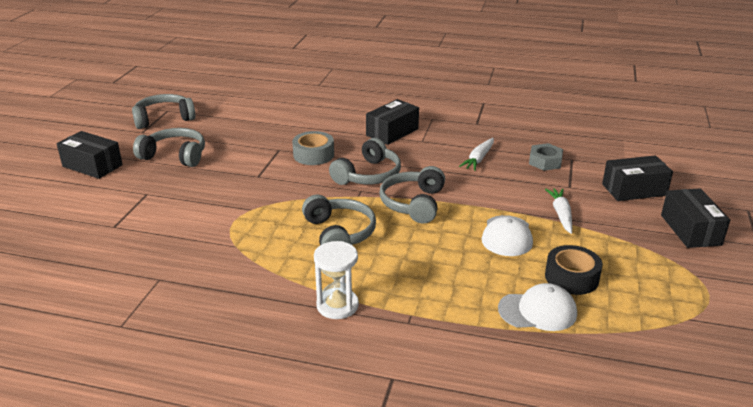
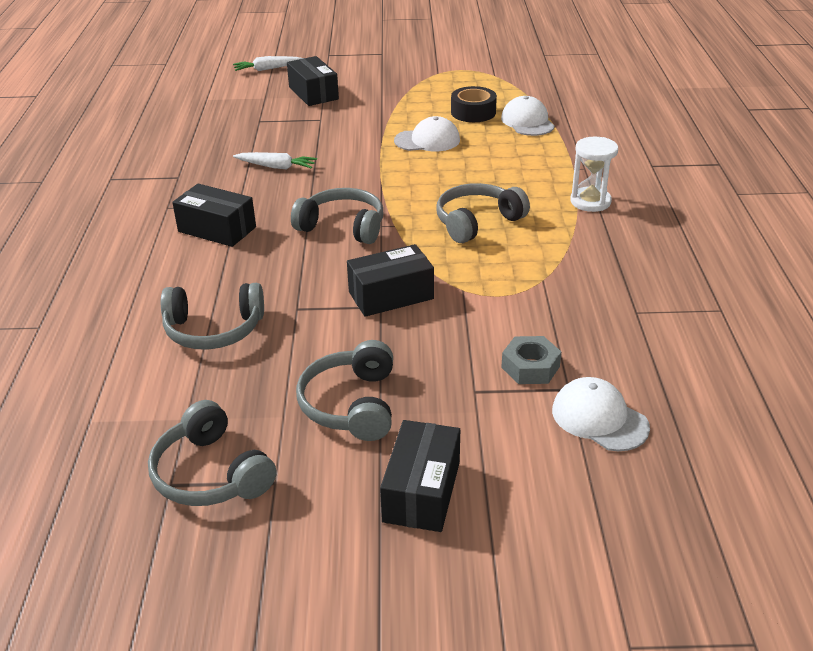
camera: 105 degrees left, 5 degrees up
(78, 230) = (599, 418): none -> white cap
(313, 155) = (303, 276): grey tape -> none
(413, 204) = (394, 190): grey headphones -> grey headphones (214, 329)
(545, 162) = (270, 133): grey nut -> grey nut (530, 367)
(561, 214) = (375, 120): white carrot -> white carrot (267, 69)
(690, 230) = (372, 73): black box -> black box (391, 295)

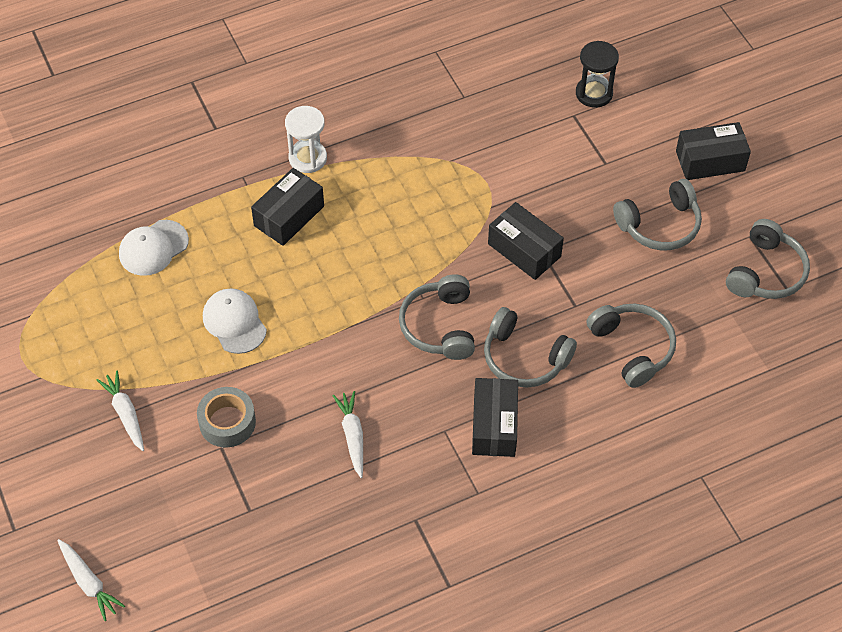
camera: 115 degrees left, 20 degrees up
(313, 93) = (150, 489): black box -> black box (289, 216)
(339, 124) = (227, 422): none -> grey tape
(381, 93) = (125, 414): none -> white carrot
(473, 112) = (146, 304): black tape -> none
(477, 222) = (382, 228): grey headphones -> grey headphones (524, 358)
(530, 367) = (563, 140): grey nut -> none
(599, 418) = (594, 93): white cap -> black hourglass

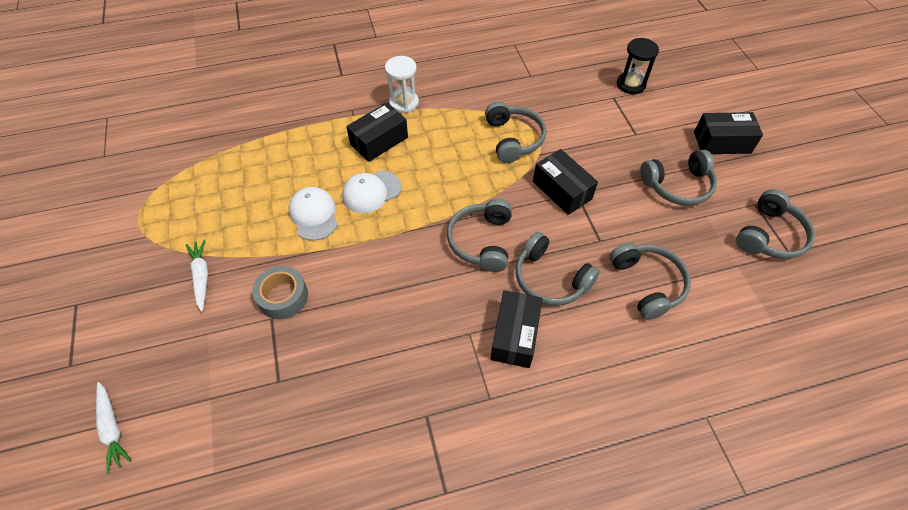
camera: 10 degrees right, 0 degrees up
(153, 248) = (269, 150): white cap -> white cap (371, 192)
(352, 436) = (387, 326): white carrot -> none
(456, 190) = (513, 139): none -> grey headphones

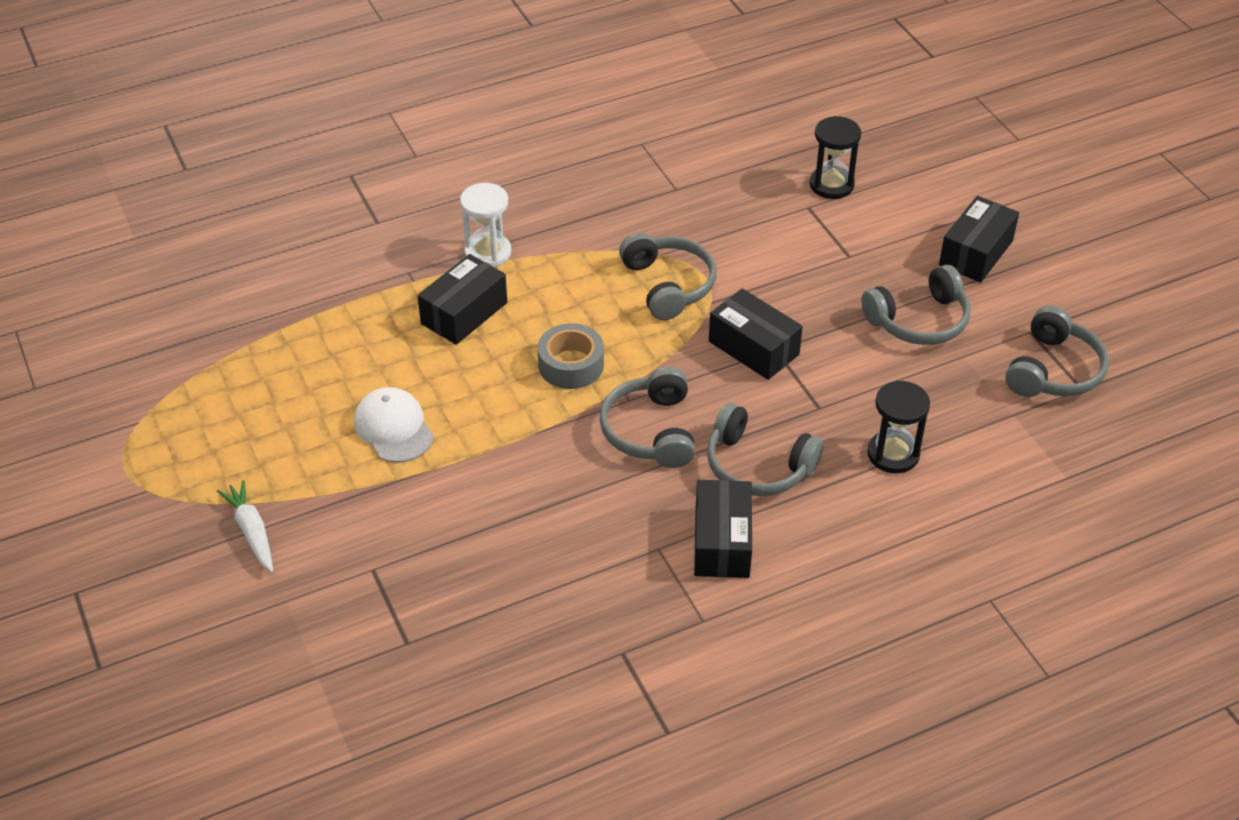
camera: 10 degrees left, 10 degrees down
(112, 428) = (193, 731): white carrot -> none
(283, 297) = (381, 540): grey tape -> grey tape (571, 365)
(371, 192) = (471, 386): white cap -> none
(647, 284) = (893, 454): grey headphones -> black hourglass
(722, 142) = (976, 253): black box -> black box turned 45 degrees counterclockwise

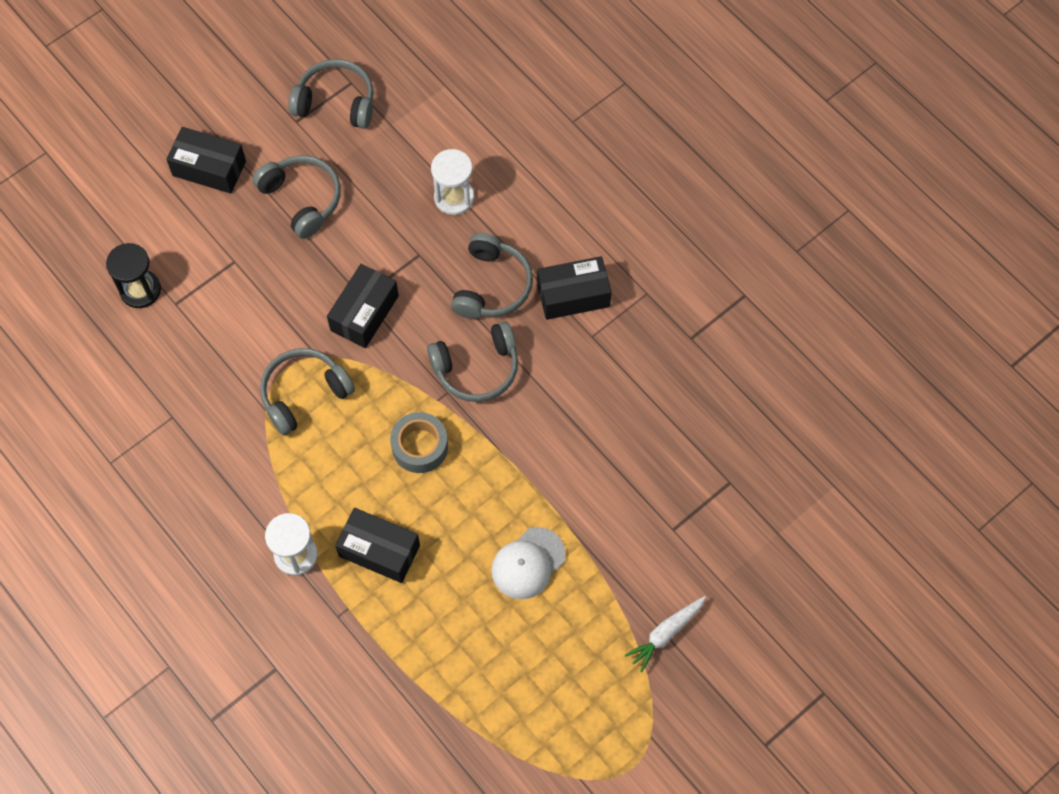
camera: 105 degrees left, 20 degrees up
(893, 454) = (454, 197): black hourglass -> white hourglass

